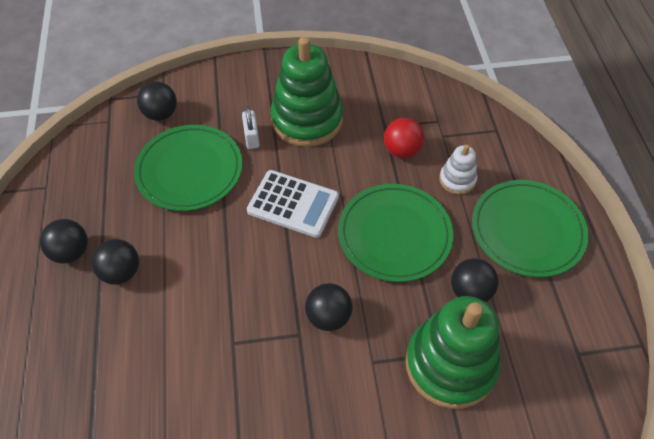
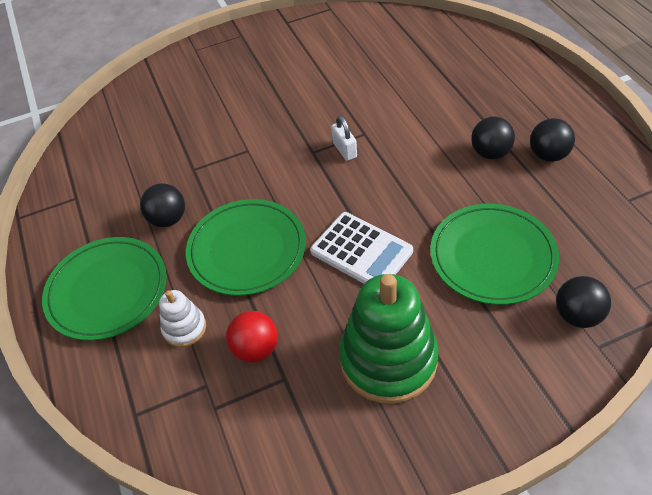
camera: 170 degrees right, 5 degrees down
(251, 137) = (445, 315): white padlock -> white padlock (344, 150)
(293, 204) = (361, 251): white calculator -> white calculator turned 150 degrees counterclockwise
(328, 317) = (292, 169): black ball -> none
(450, 364) = (184, 164): green stacking toy -> none

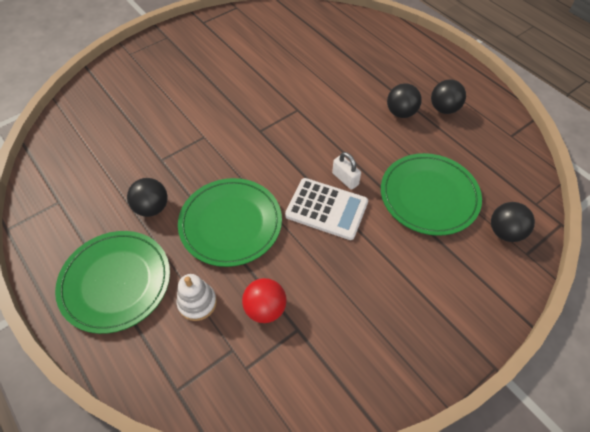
camera: 20 degrees left, 5 degrees up
(344, 150) = (286, 125): white padlock -> white padlock (345, 179)
(388, 360) = (376, 296): green stacking toy -> none

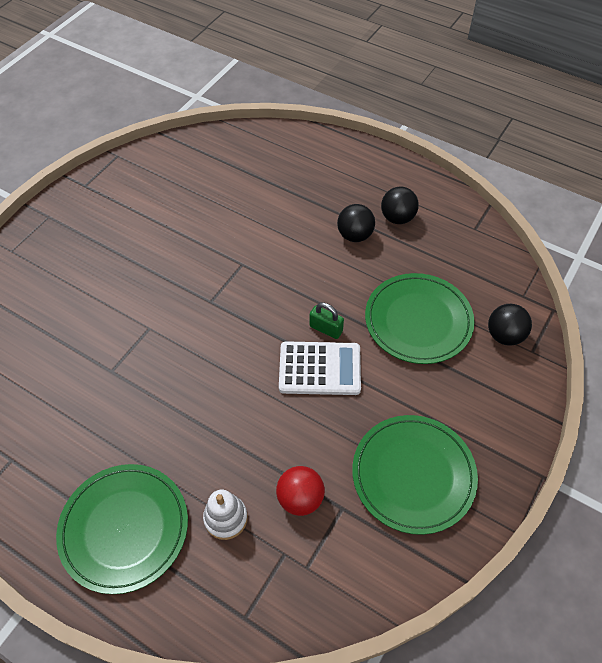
camera: 20 degrees left, 0 degrees up
(152, 208) = (127, 430): black ball -> none
(230, 223) = (224, 419): green plate -> green plate (413, 475)
(345, 179) = (326, 329): white padlock -> green padlock

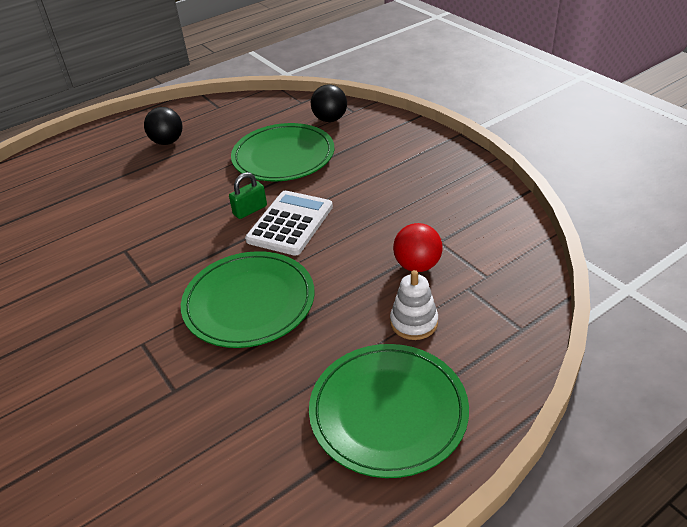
camera: 65 degrees left, 15 degrees down
(355, 235) = (162, 169): black ball -> none
(413, 475) = (427, 194): green plate -> green plate (249, 302)

